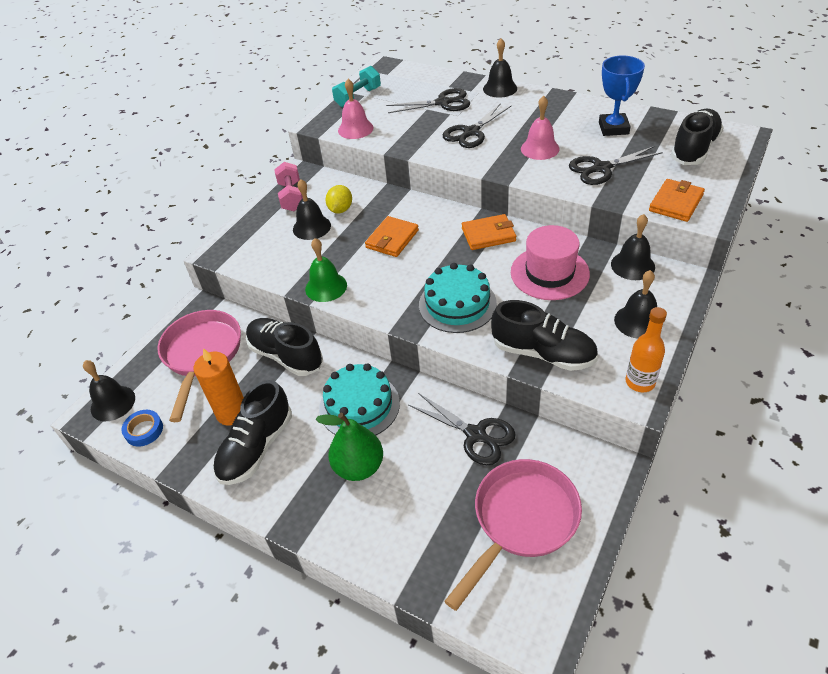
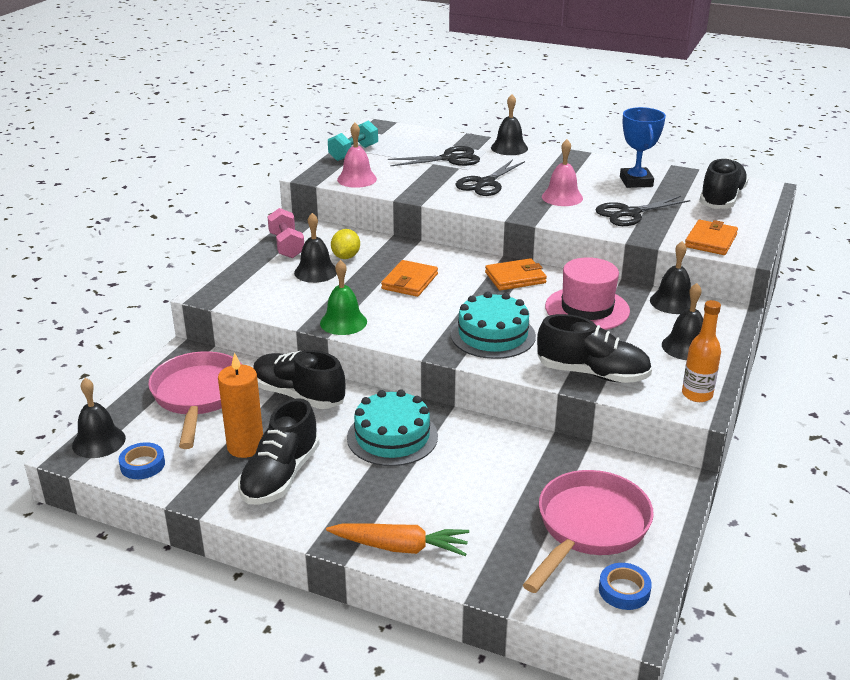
camera: 10 degrees left, 15 degrees down
(347, 535) = (400, 547): none -> orange carrot
(359, 467) = (402, 489): green pear -> none
(475, 434) = (526, 458): black scissors -> none
(543, 599) = (624, 590): none -> blue tape

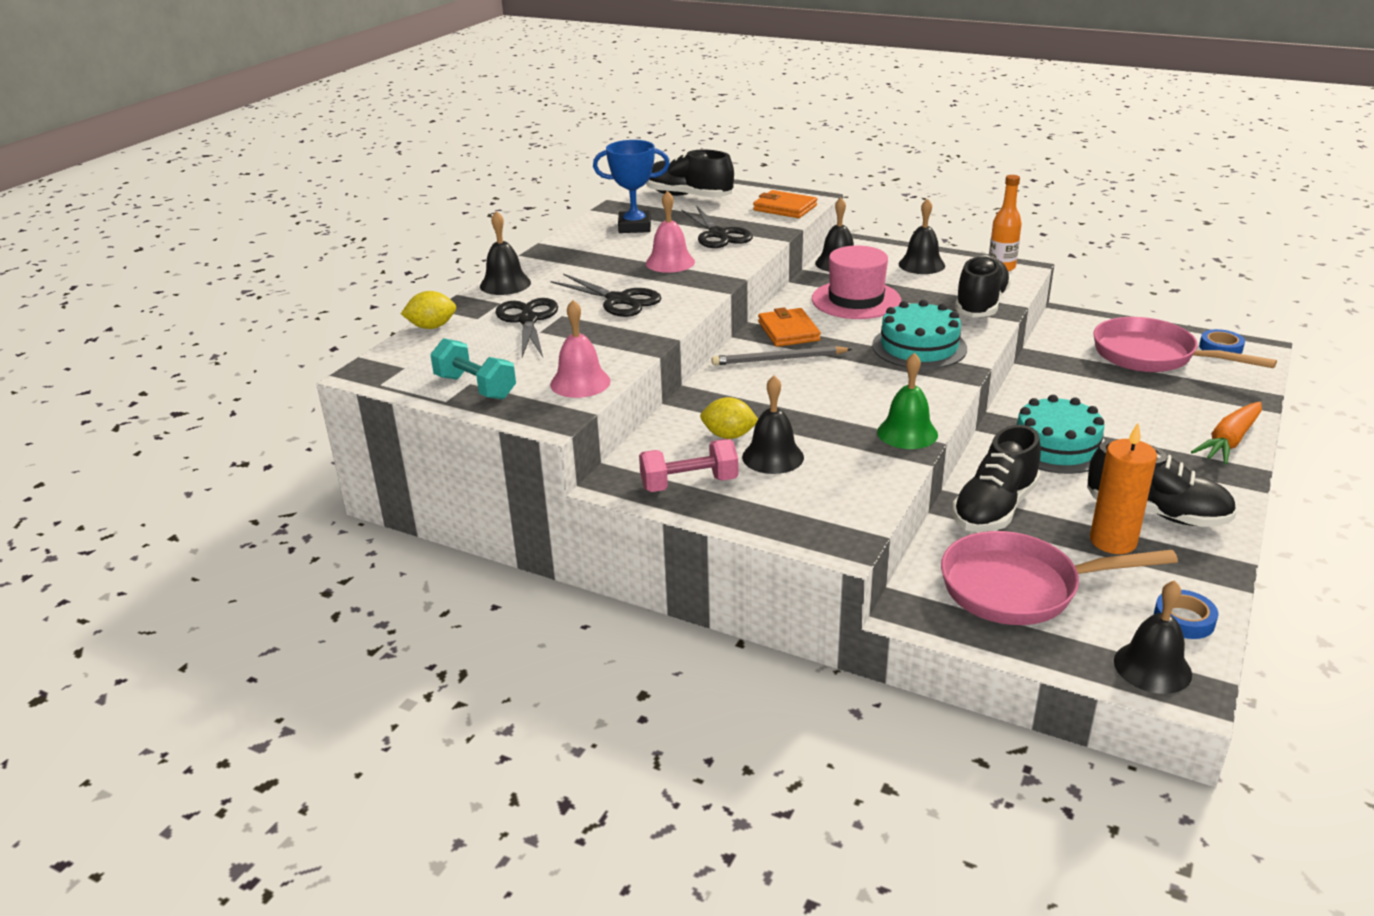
camera: 85 degrees left, 0 degrees up
(400, 547) = (1229, 441): orange carrot -> orange carrot turned 150 degrees counterclockwise
(409, 281) = (799, 391): orange wallet -> none
(438, 134) = (432, 327): none -> yellow lemon
(463, 274) = (778, 359): none -> grey pencil

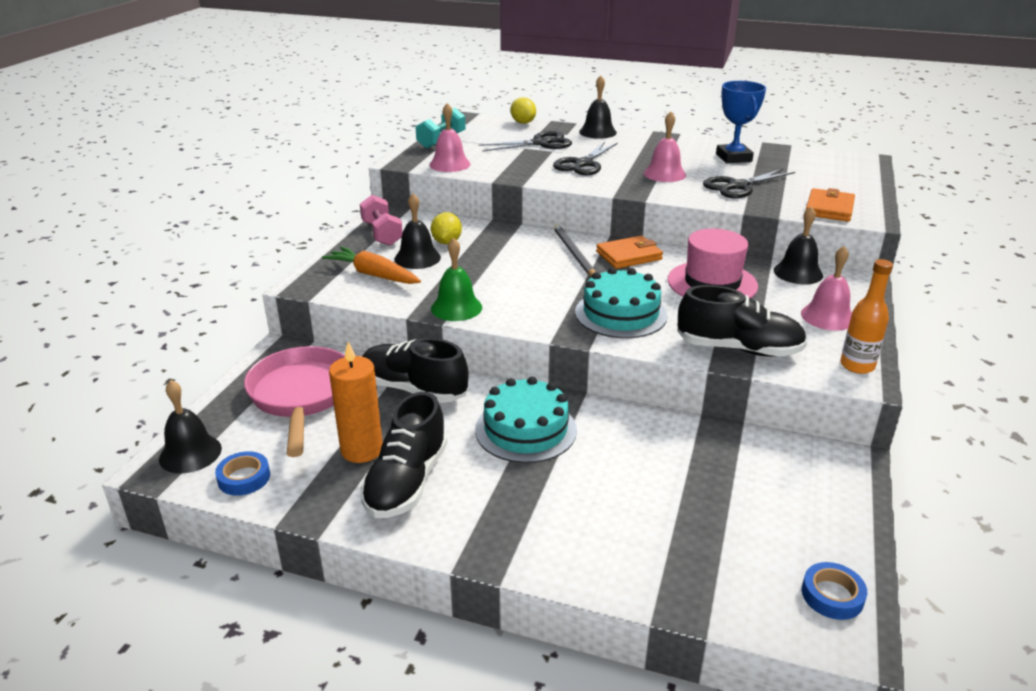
camera: 80 degrees right, 0 degrees up
(688, 196) = (824, 170): black shoe -> none
(921, 265) = (827, 316): black bell -> pink bell
(1151, 356) = (770, 521): pink pan -> none
(1229, 441) = (560, 559): orange carrot -> orange carrot (373, 275)

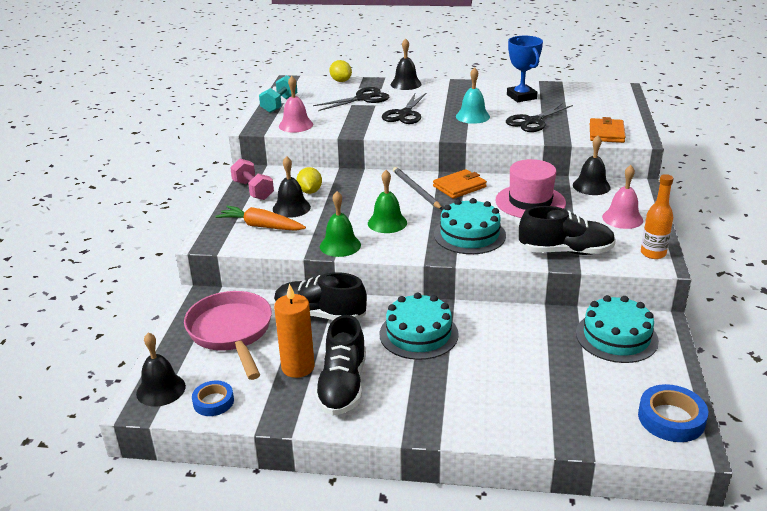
camera: 10 degrees left, 0 degrees up
(524, 288) = (387, 223): none -> green bell
(664, 174) = (472, 116): pink bell -> turquoise bell
(785, 470) = (616, 337): none -> turquoise cake
(832, 595) = (671, 418): blue tape -> blue tape, size x1.52

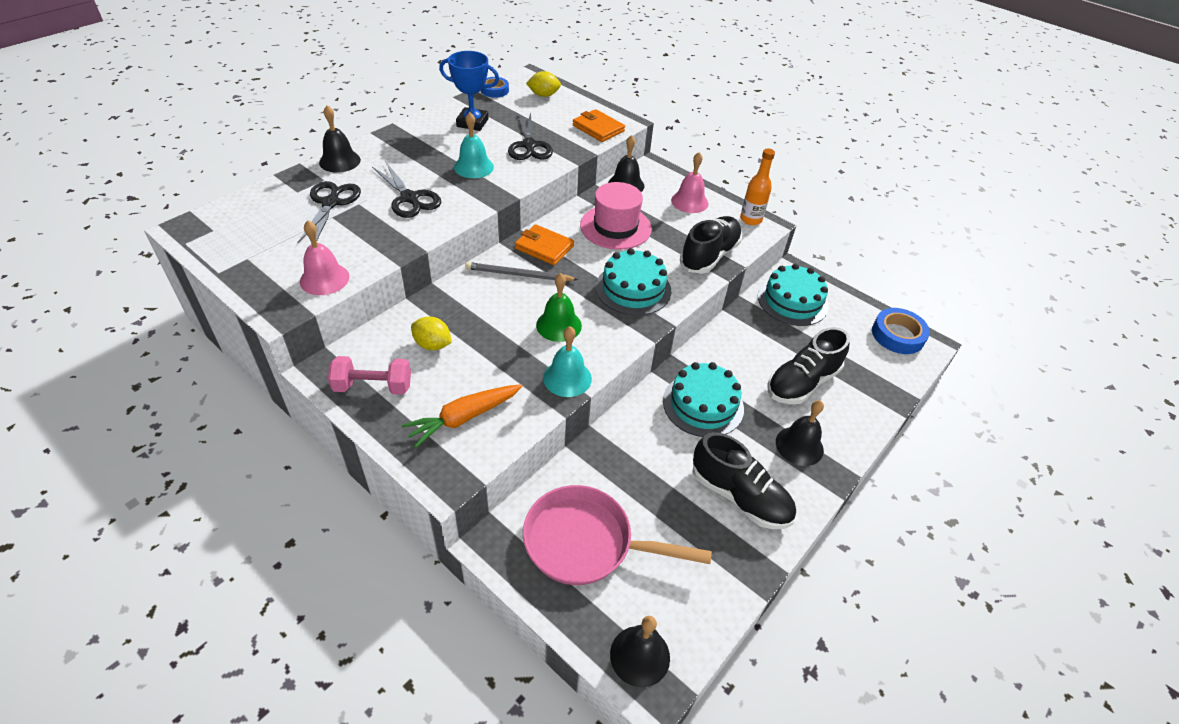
camera: 60 degrees left, 15 degrees up
(213, 402) = (694, 613): blue tape -> blue tape (494, 90)
(279, 104) = (248, 264): turquoise dumbbell -> none
(291, 208) = (451, 375): black bell -> black bell (799, 446)
(298, 367) = (688, 515): orange candle -> none
(320, 315) = (616, 456): black shoe -> black shoe (802, 383)
(340, 245) = (567, 378): green bell -> turquoise bell
(341, 81) = (259, 193): yellow lemon -> yellow lemon (543, 95)
(459, 187) = (544, 247): orange wallet -> orange wallet turned 60 degrees counterclockwise

